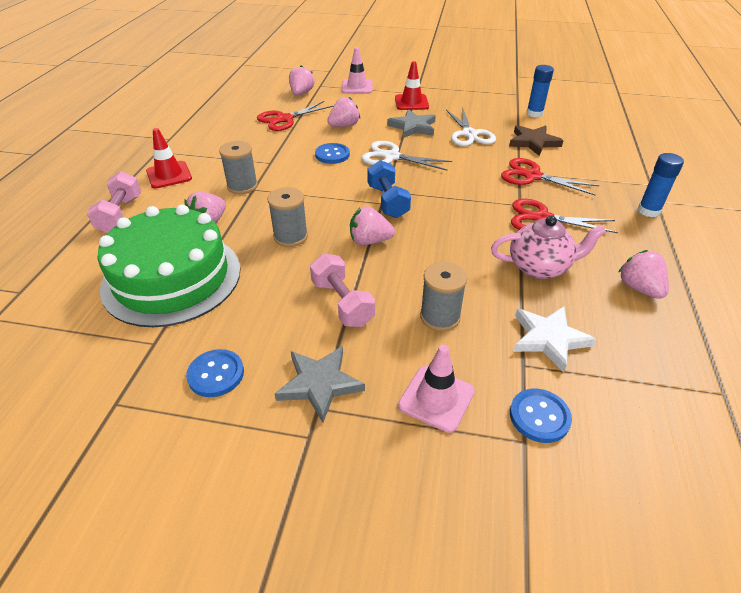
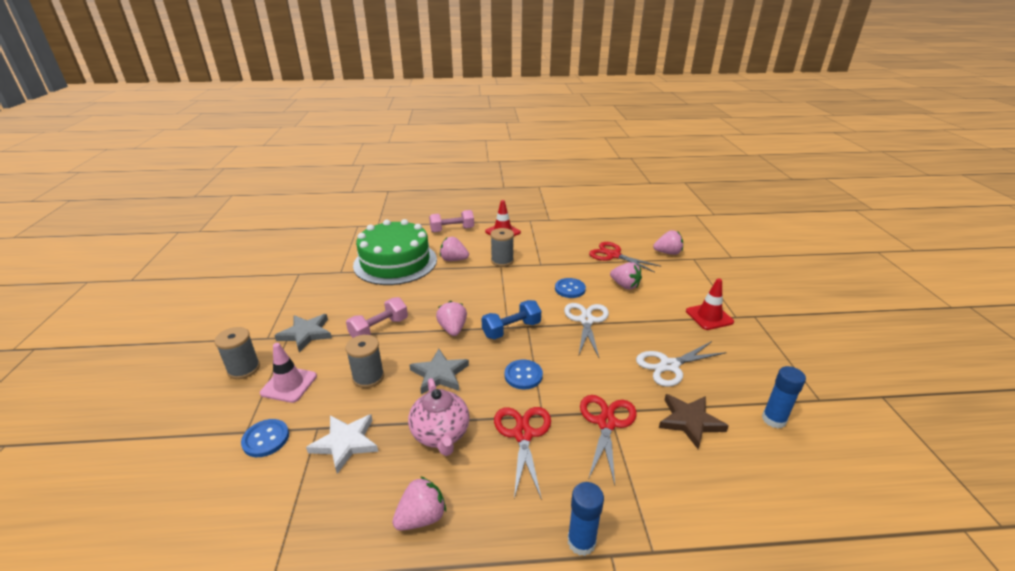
camera: 75 degrees right, 10 degrees down
(216, 374) = (316, 296): blue button -> blue button (523, 375)
(290, 236) = (448, 293): grey spool -> grey spool (244, 369)
(357, 87) = (711, 278): pink traffic cone -> none
(413, 127) = (654, 325): grey star -> grey star (439, 374)

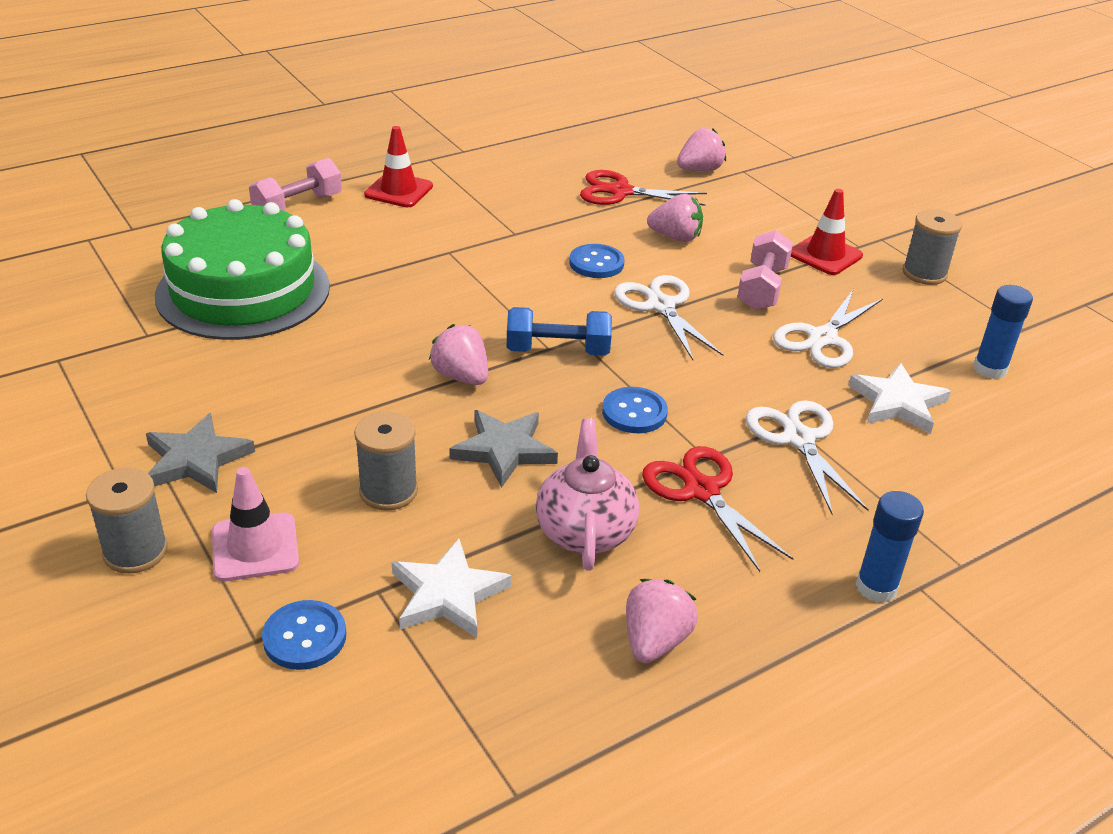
camera: 30 degrees left, 5 degrees up
(379, 329) = (330, 412): pink dumbbell -> pink dumbbell (762, 288)
(441, 434) = (585, 531): pink teapot -> pink teapot turned 135 degrees counterclockwise
(453, 260) = (353, 260): pink strawberry -> none
(502, 261) = (443, 242): grey spool -> grey spool (924, 273)
(511, 329) = (558, 351): blue dumbbell -> blue dumbbell turned 60 degrees clockwise
(606, 423) = (798, 439): red scissors -> white scissors
(690, 421) = (898, 403): brown star -> white star

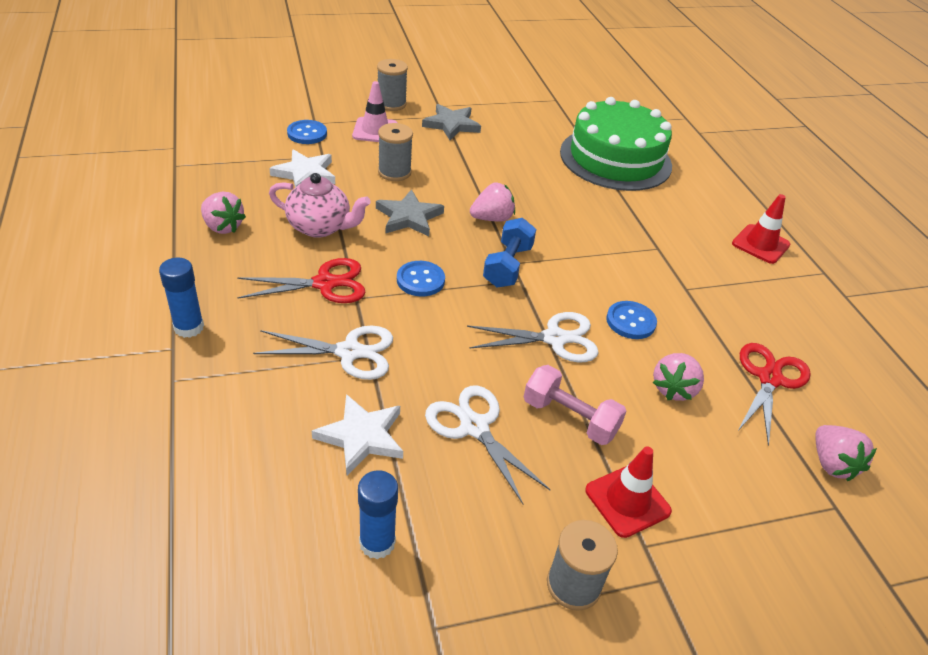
camera: 105 degrees right, 5 degrees up
(298, 206) = (731, 195): pink dumbbell -> none

